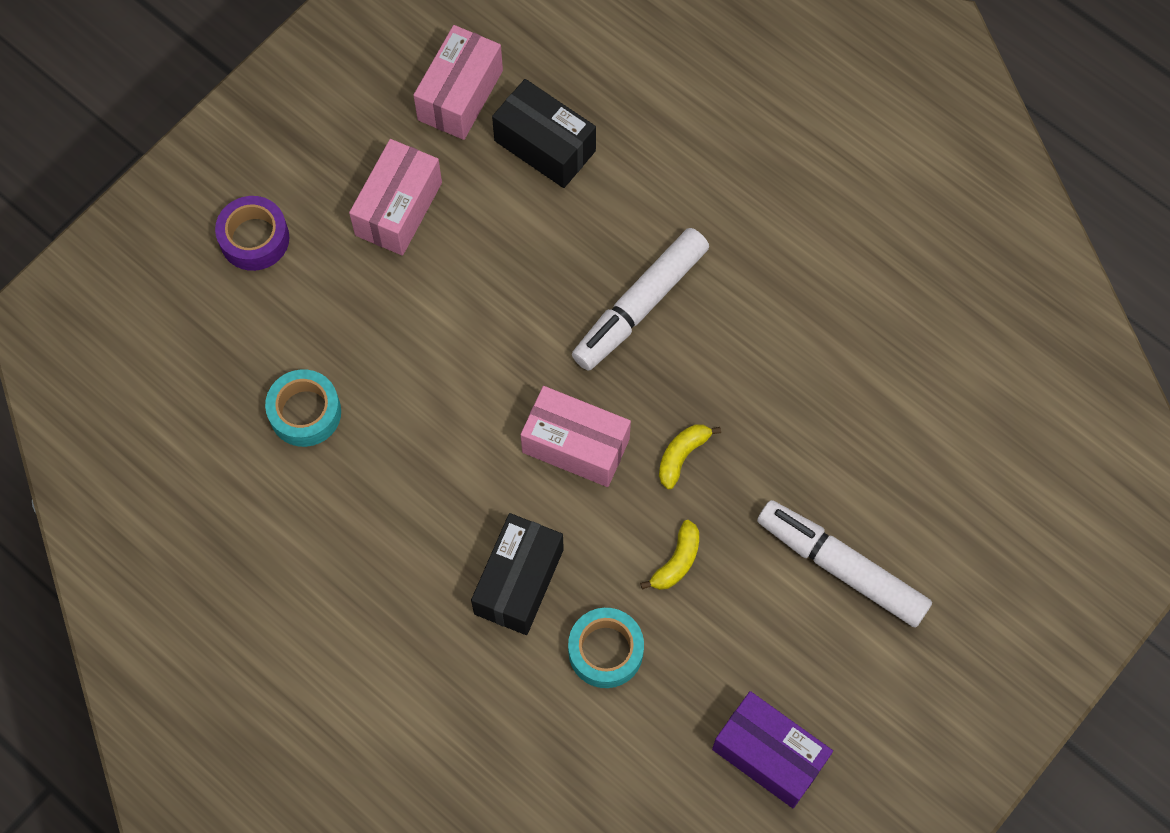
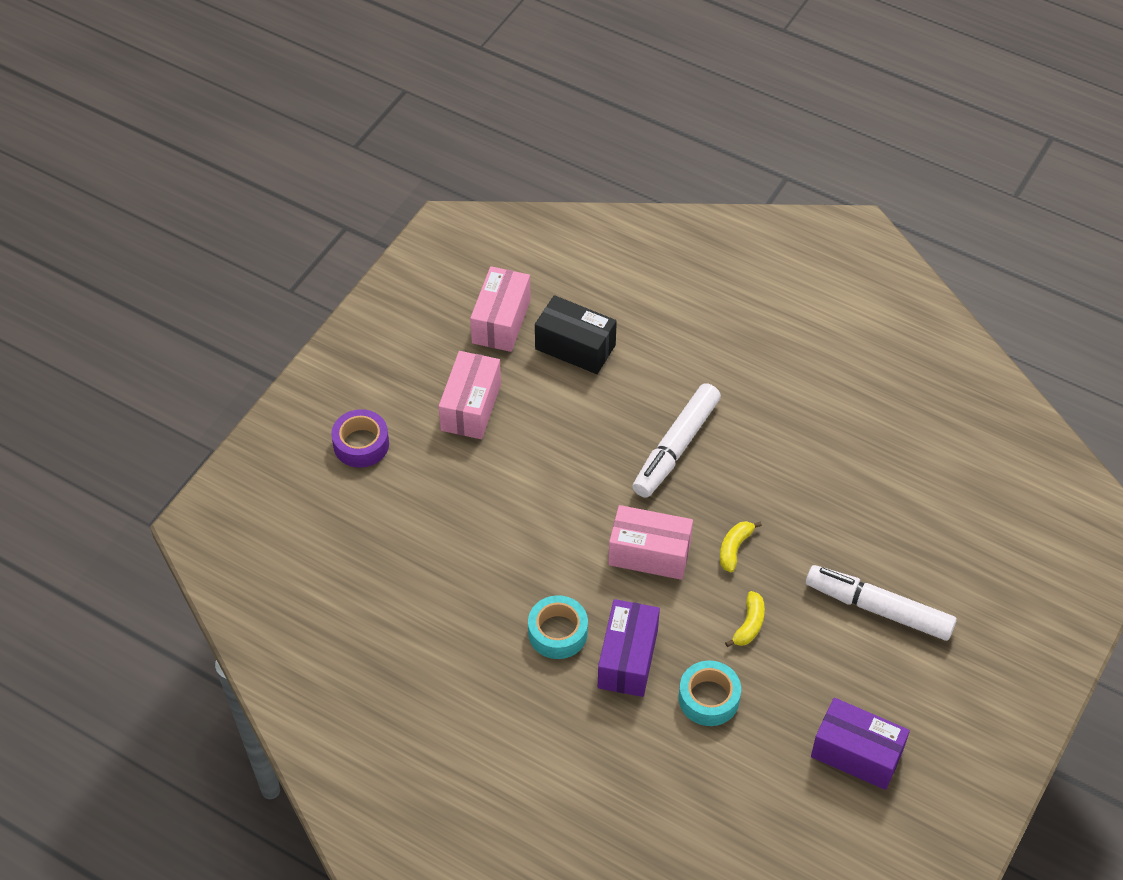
camera: 10 degrees left, 15 degrees down
(305, 412) = (429, 562): turquoise tape -> turquoise tape (557, 632)
(518, 581) = (627, 658): black box -> purple box

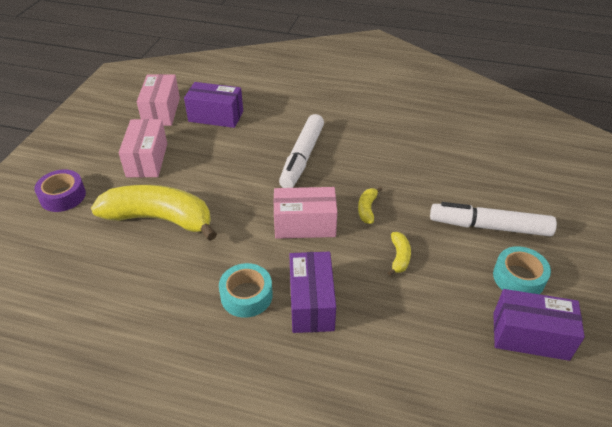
camera: 15 degrees left, 10 degrees down
(475, 505) = (159, 219): none -> yellow banana
(575, 347) = (216, 116): black box -> purple box
(709, 698) = (390, 319): turquoise tape -> turquoise tape (518, 278)

